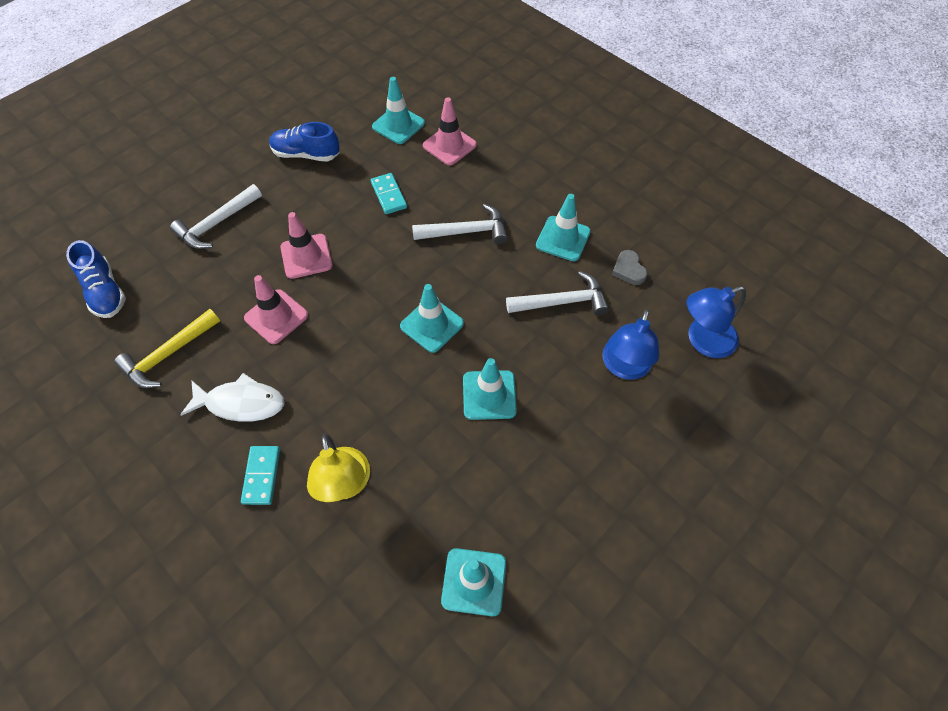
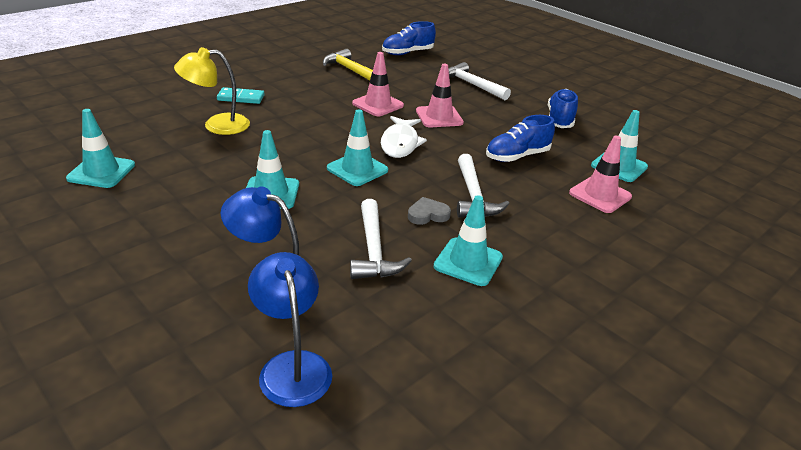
camera: 90 degrees right, 25 degrees down
(241, 403) = (303, 92): white fish -> white fish (400, 143)
(388, 195) = (517, 156): turquoise domino -> blue shoe
(628, 270) = (418, 312): grey heart -> grey heart (427, 214)

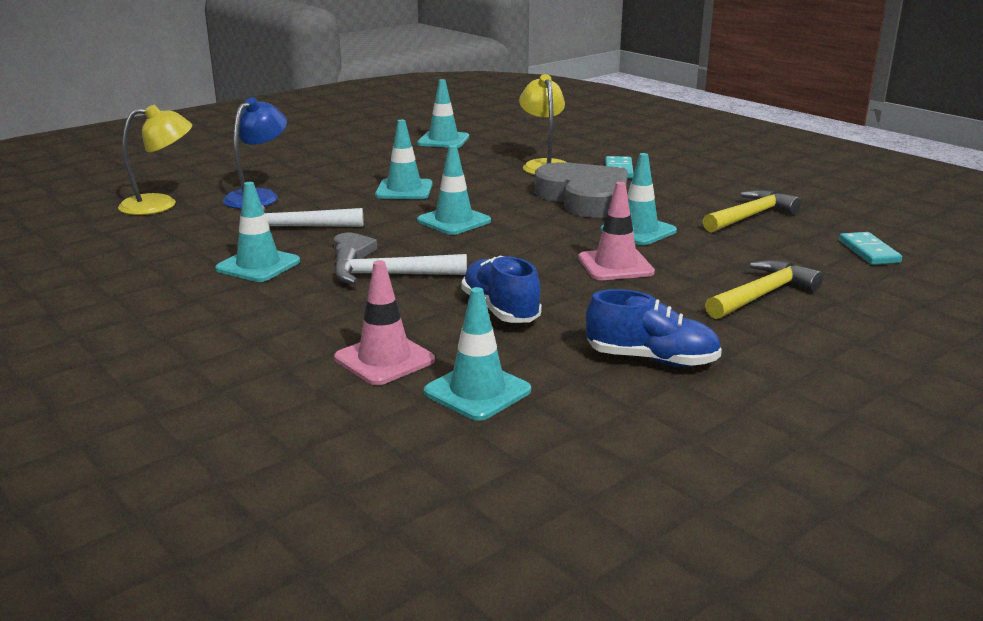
camera: 95 degrees right, 10 degrees down
(292, 366) = (160, 204): blue lamp -> yellow lamp
(307, 116) = (584, 198): none -> grey heart
(378, 104) = (638, 231): pink traffic cone -> turquoise traffic cone
(400, 143) = (523, 241): white fish -> none
(407, 53) = (868, 251): blue shoe -> turquoise domino
(472, 85) = (762, 295): white hammer -> yellow hammer

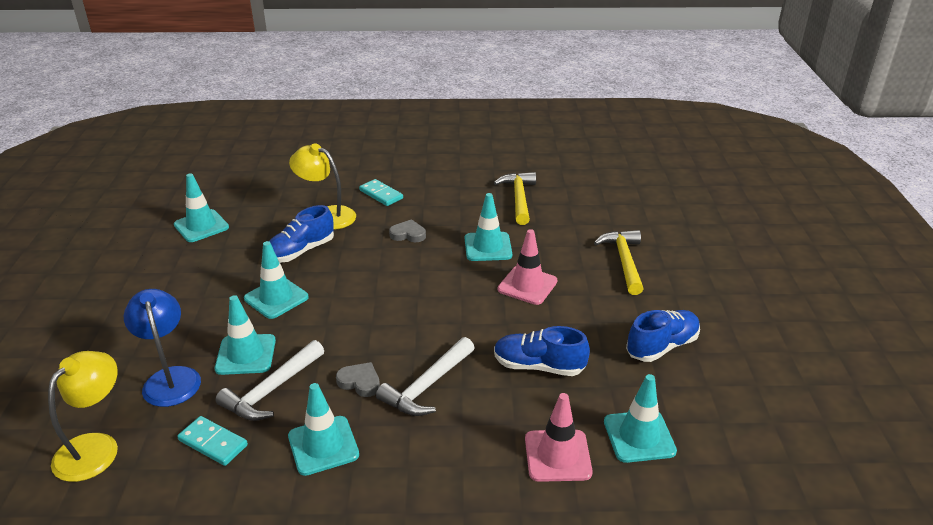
camera: 50 degrees left, 10 degrees up
(454, 221) = (370, 307): turquoise traffic cone -> turquoise traffic cone (246, 354)
(478, 175) = (301, 251): none -> blue shoe
(584, 198) = (408, 234): grey heart -> grey heart, size x0.40
(868, 251) = (610, 196): turquoise domino -> turquoise domino (213, 443)

